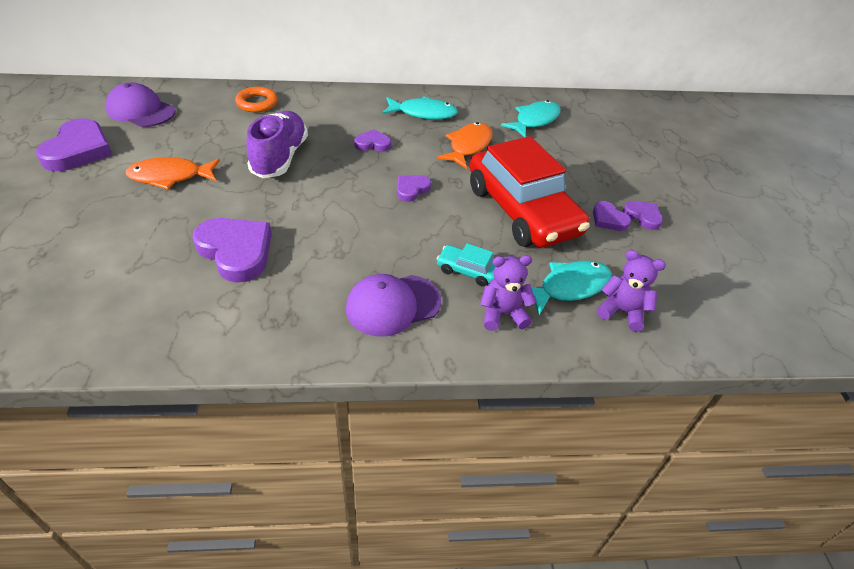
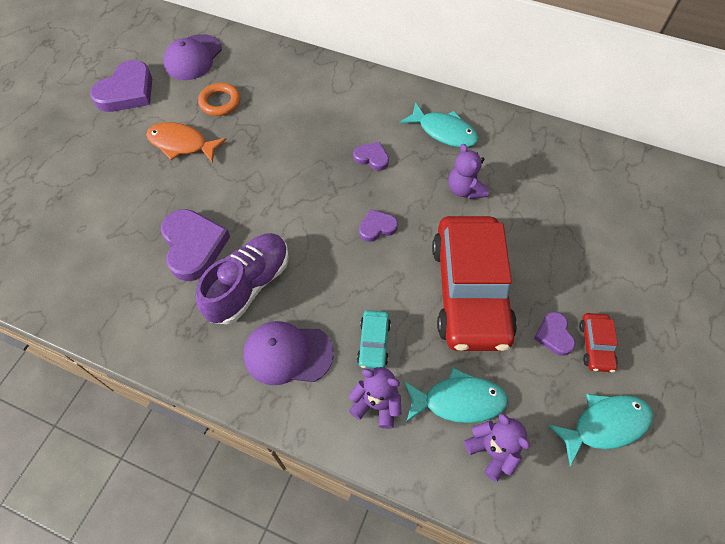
camera: 30 degrees right, 15 degrees up
(141, 111) = (193, 58): purple cap -> purple cap turned 120 degrees counterclockwise
(257, 103) = (293, 74): orange ring -> orange ring (220, 102)
(280, 158) = (280, 150): purple shoe -> purple shoe (249, 285)
(468, 146) = (464, 189): orange fish -> purple teddy bear
(468, 271) = (374, 343): turquoise car -> turquoise car turned 135 degrees counterclockwise
(534, 120) = (558, 175): turquoise fish -> turquoise fish (604, 425)
(643, 216) = (595, 345): purple heart -> red car

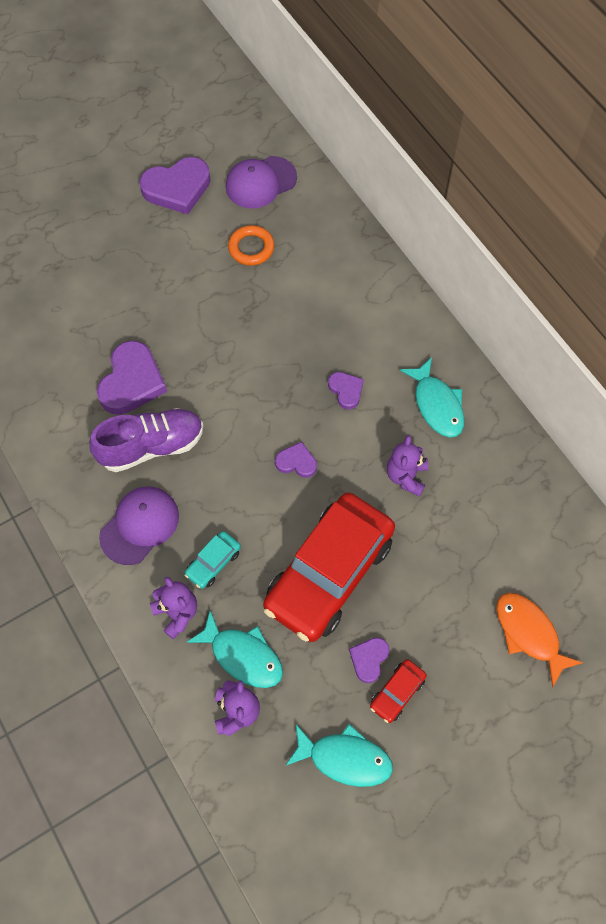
camera: 35 degrees right, 5 degrees up
(182, 144) = (188, 273): orange fish -> orange fish (529, 634)
(288, 354) = (140, 525): purple cap -> purple cap turned 90 degrees clockwise

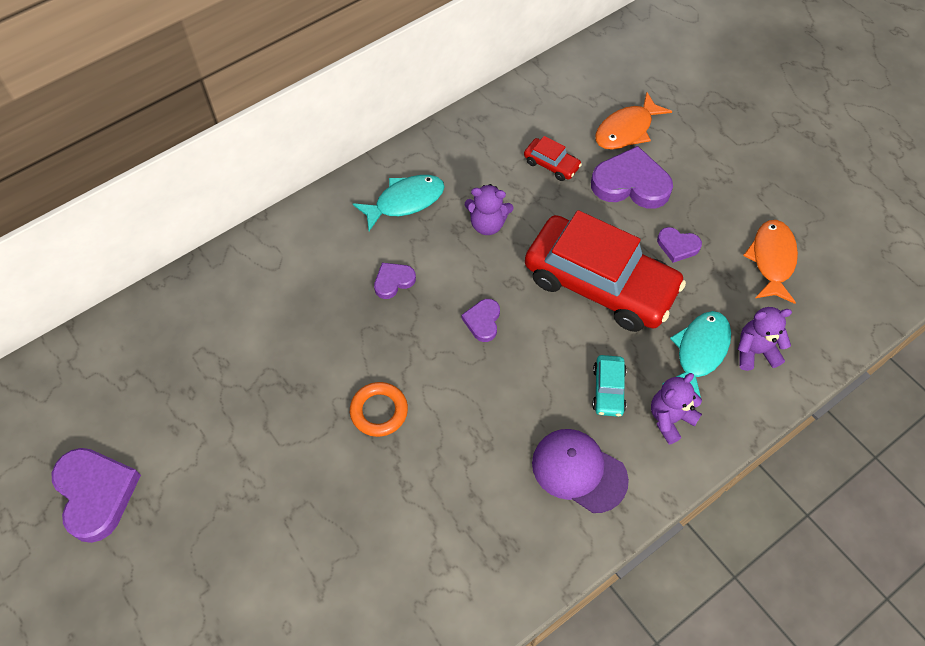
camera: 95 degrees left, 5 degrees down
(132, 382) = (394, 508): purple heart -> purple heart (631, 183)
(151, 446) = (479, 472): purple shoe -> none
(213, 563) = (608, 390): turquoise car -> turquoise car turned 60 degrees clockwise
(251, 248) = (200, 393): orange ring -> orange ring (379, 411)
(260, 182) = (98, 392): purple cap -> none
(344, 758) = (772, 260): turquoise fish -> orange fish
(397, 693) = (703, 223): red car -> red car (551, 164)

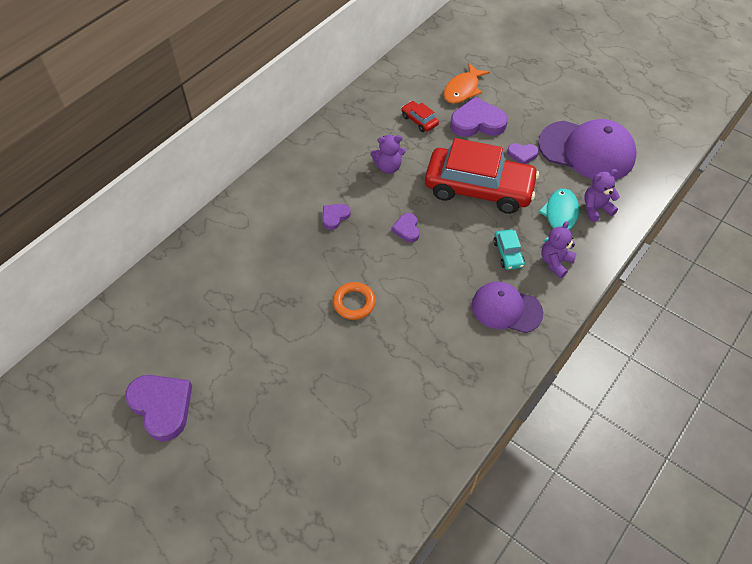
camera: 15 degrees left, 5 degrees down
(405, 201) = (325, 164): turquoise fish -> none
(551, 164) = (419, 120): red car -> red car turned 150 degrees counterclockwise
(772, 260) = (587, 151): orange fish -> purple cap

